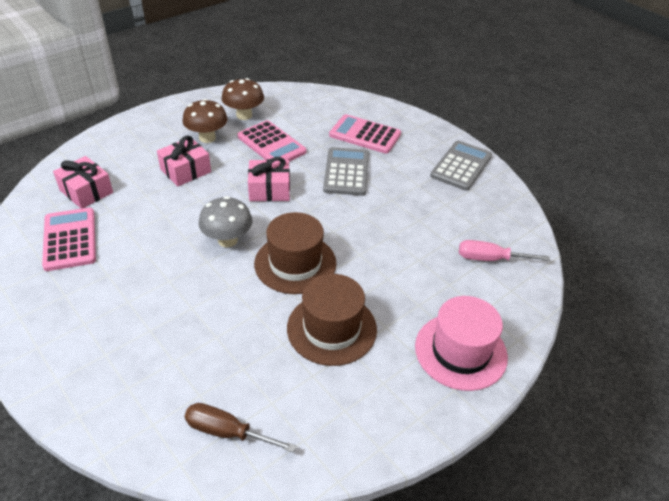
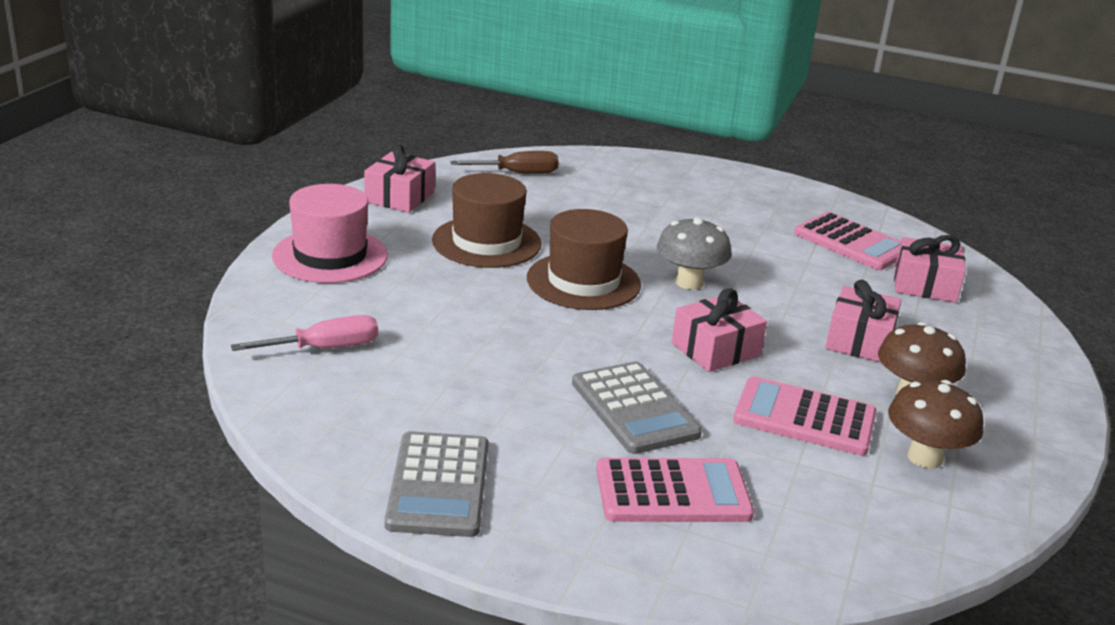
camera: 150 degrees right, 15 degrees down
(367, 425) = (400, 197): none -> pink gift

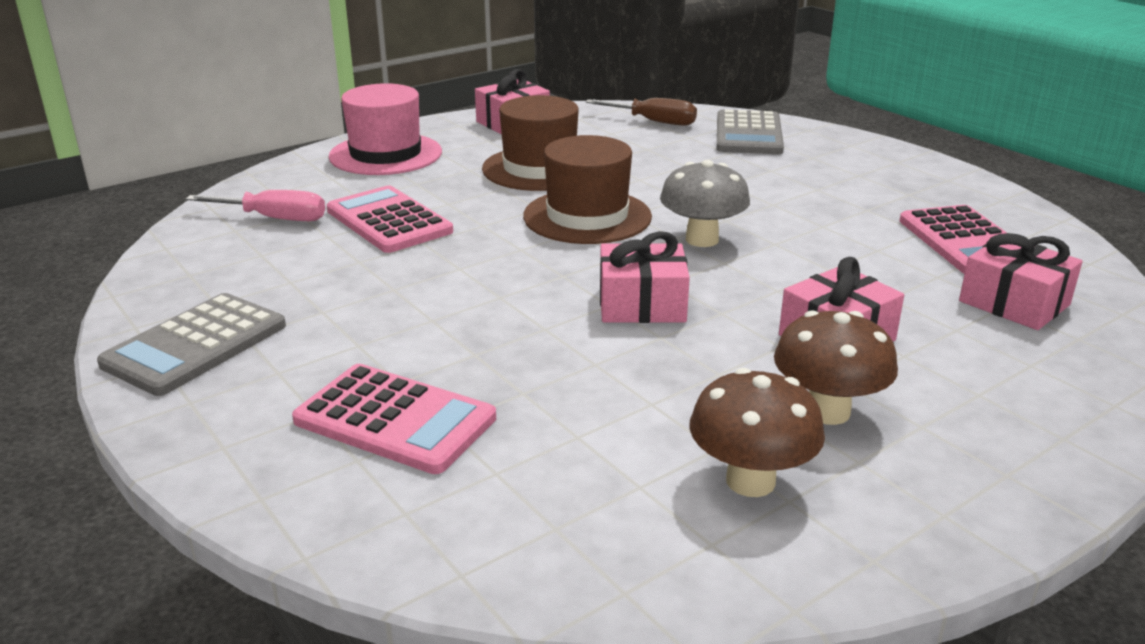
camera: 35 degrees right, 0 degrees up
(634, 409) = (472, 334): grey calculator -> grey calculator (748, 134)
(804, 418) = (651, 394): pink calculator -> pink calculator (389, 221)

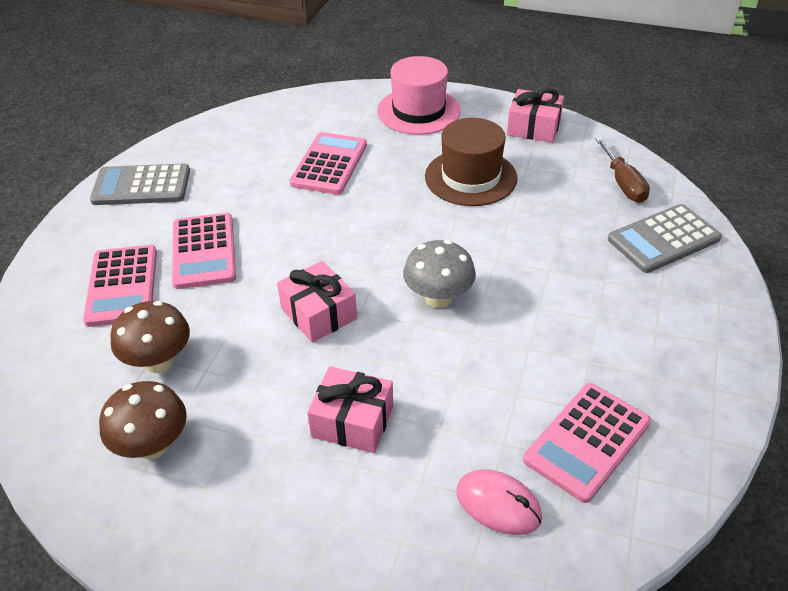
camera: 55 degrees right, 15 degrees up
(274, 218) = (291, 127): pink screwdriver -> none
(419, 340) = (203, 251): none -> pink calculator
(587, 216) = (419, 233): brown hat -> none
(827, 411) = (252, 451): brown mushroom -> brown mushroom (159, 362)
(1014, 303) = (498, 504): pink gift -> pink mouse

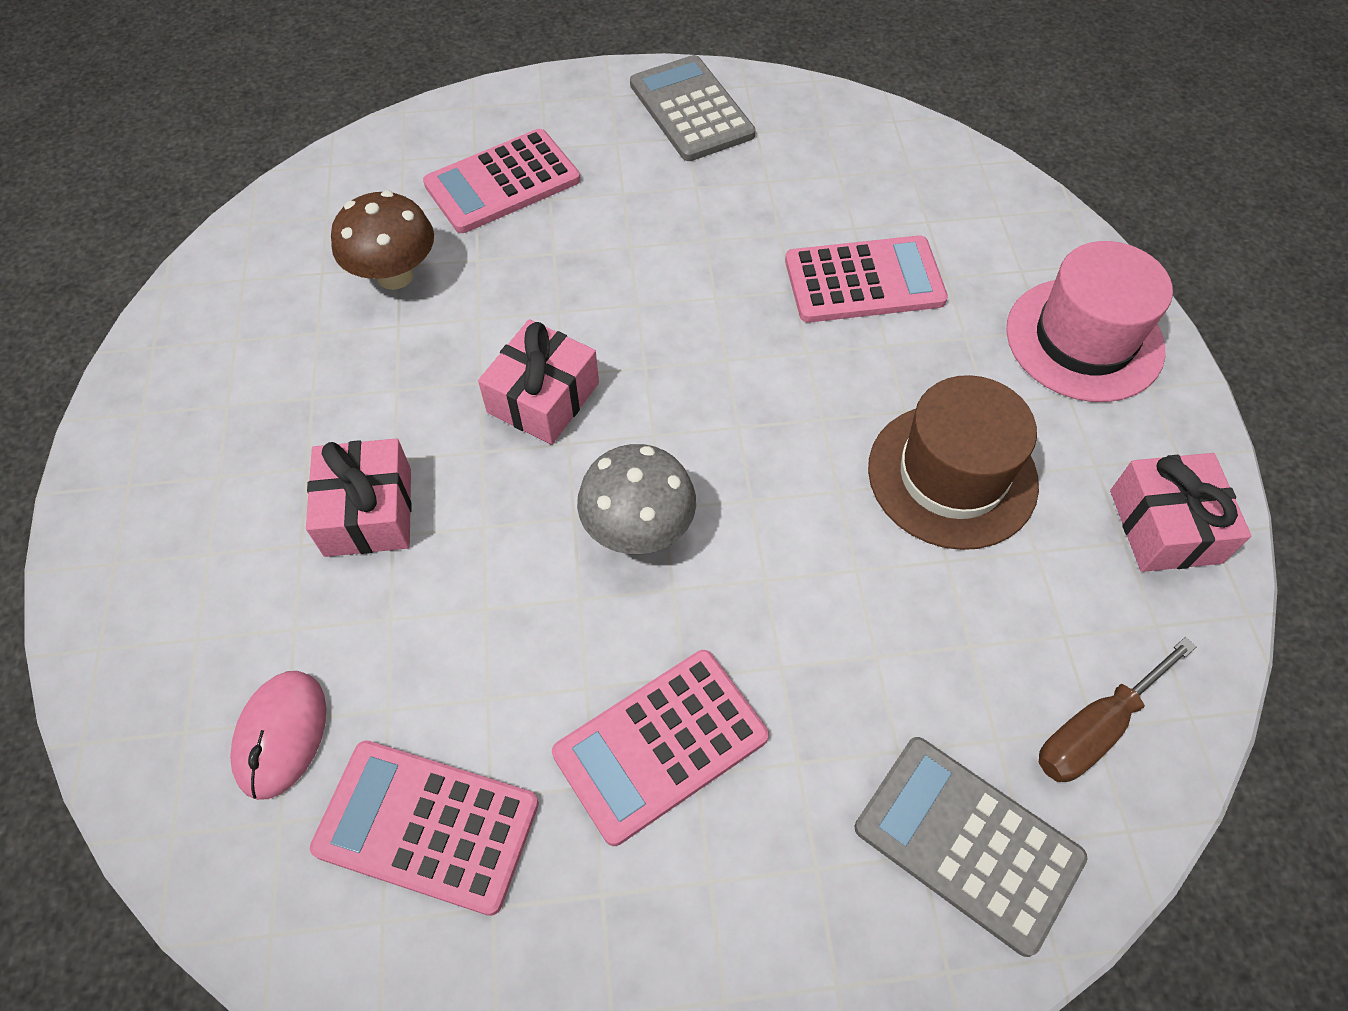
camera: 65 degrees right, 15 degrees up
(152, 446) = (270, 330): brown mushroom -> none
(203, 251) = (601, 228): pink calculator -> pink calculator (660, 745)

